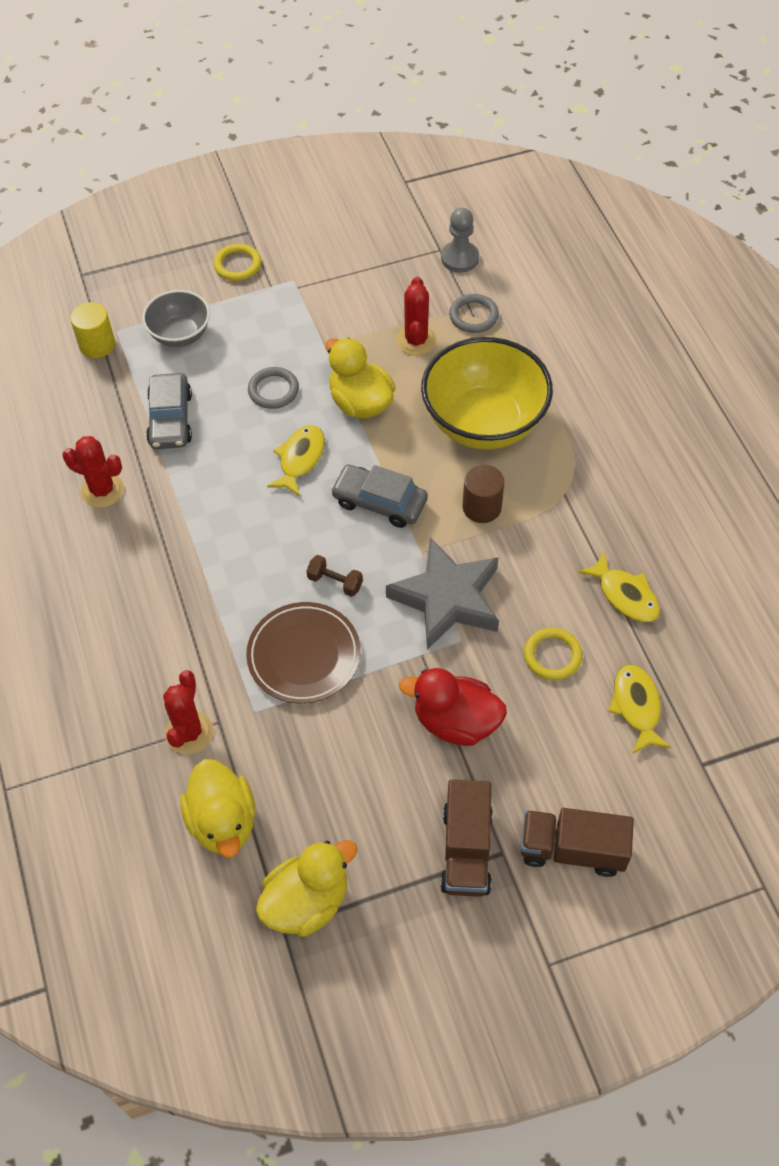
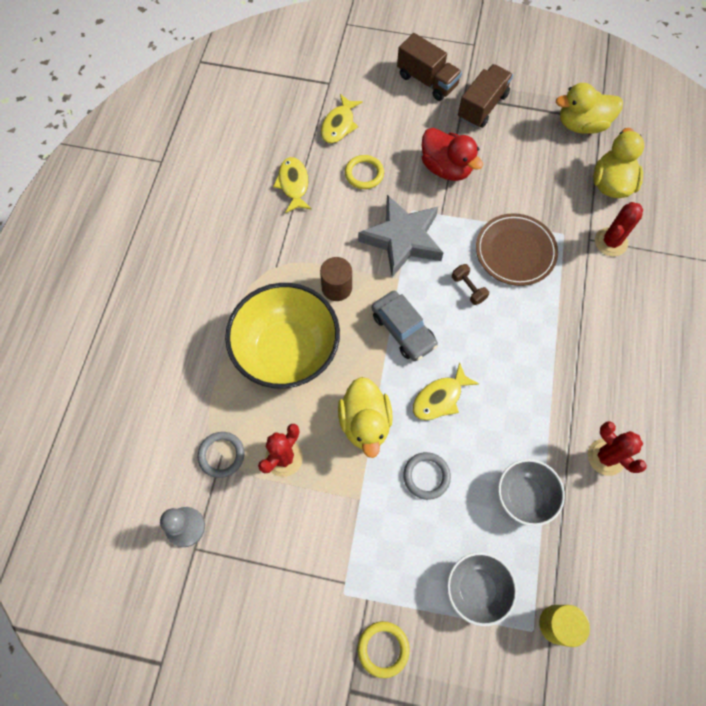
camera: 150 degrees left, 10 degrees up
(170, 419) = (524, 496): grey car -> grey bowl

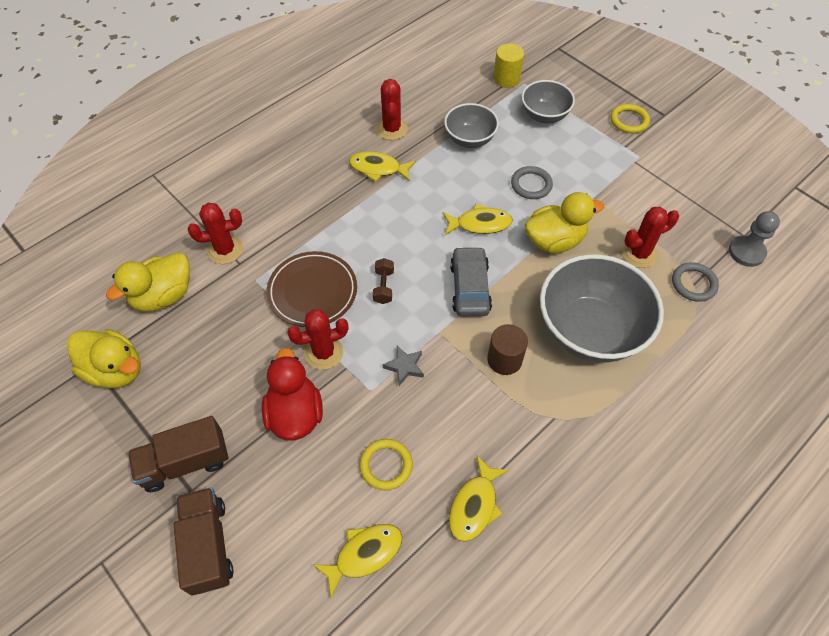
camera: 145 degrees left, 10 degrees down
(287, 351) = (589, 330): yellow bowl -> grey bowl
(365, 423) = (554, 241): yellow duck -> yellow duck turned 45 degrees clockwise
(402, 239) = (404, 367): grey star -> grey star, size x0.42
(465, 215) = (324, 352): none -> red cactus
(574, 399) = (378, 168): none -> yellow fish

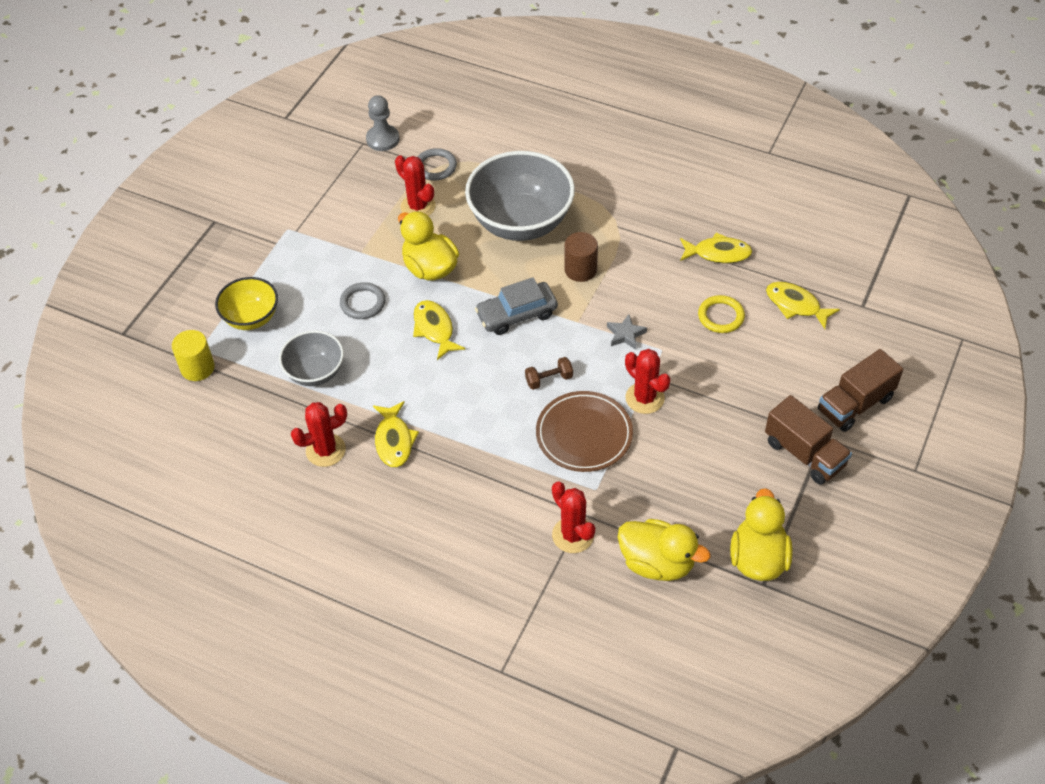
camera: 110 degrees left, 5 degrees down
(295, 414) = (714, 394): red duck -> none
(544, 115) = (251, 318): grey bowl -> yellow bowl
(629, 121) = (234, 247): yellow ring -> none

